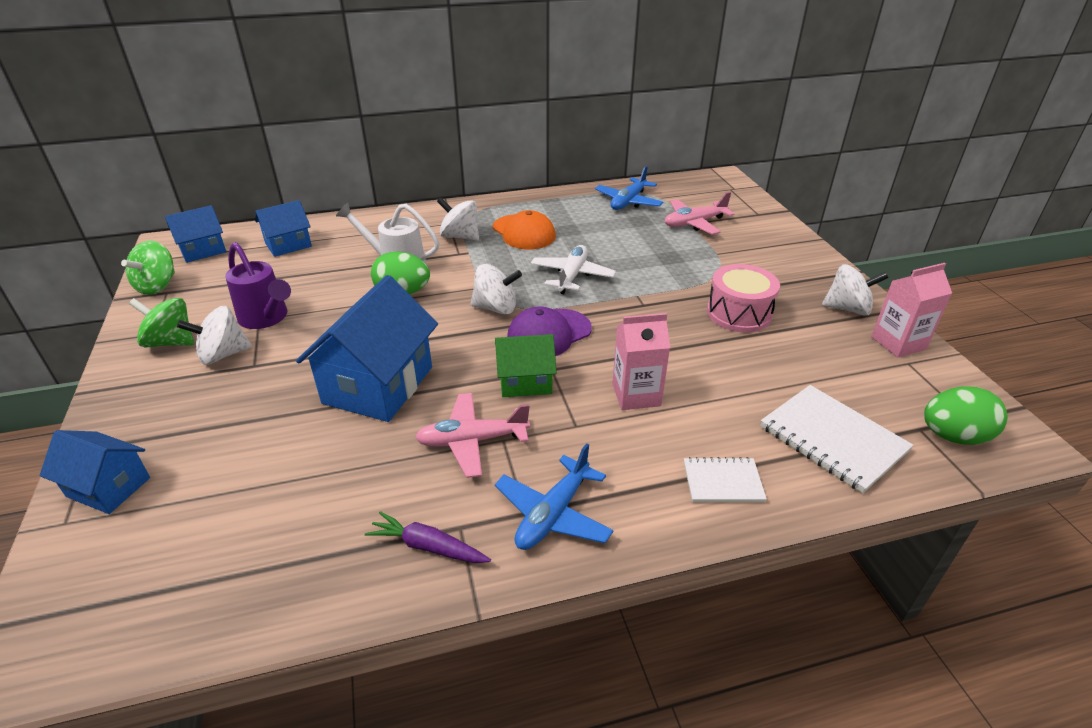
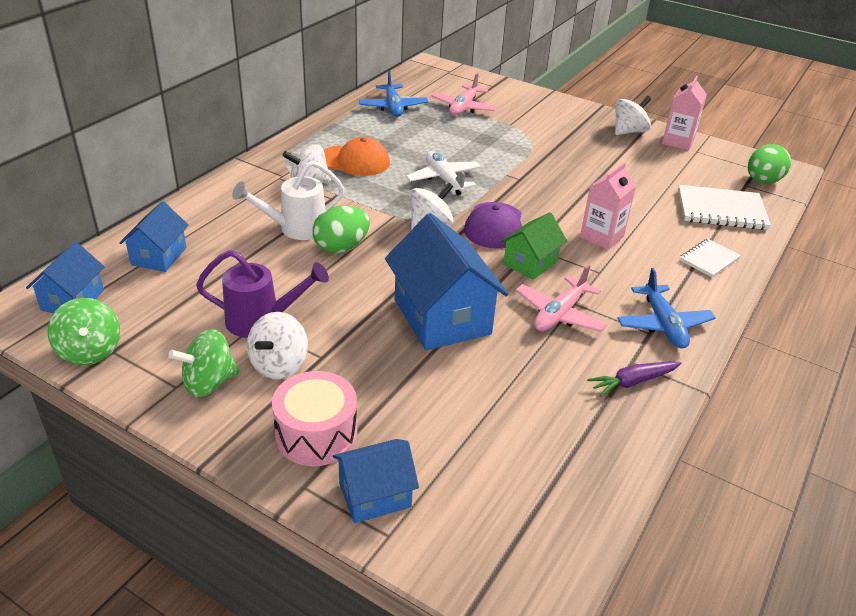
camera: 45 degrees left, 0 degrees up
(739, 313) = (580, 160): pink drum -> pink drum (316, 434)

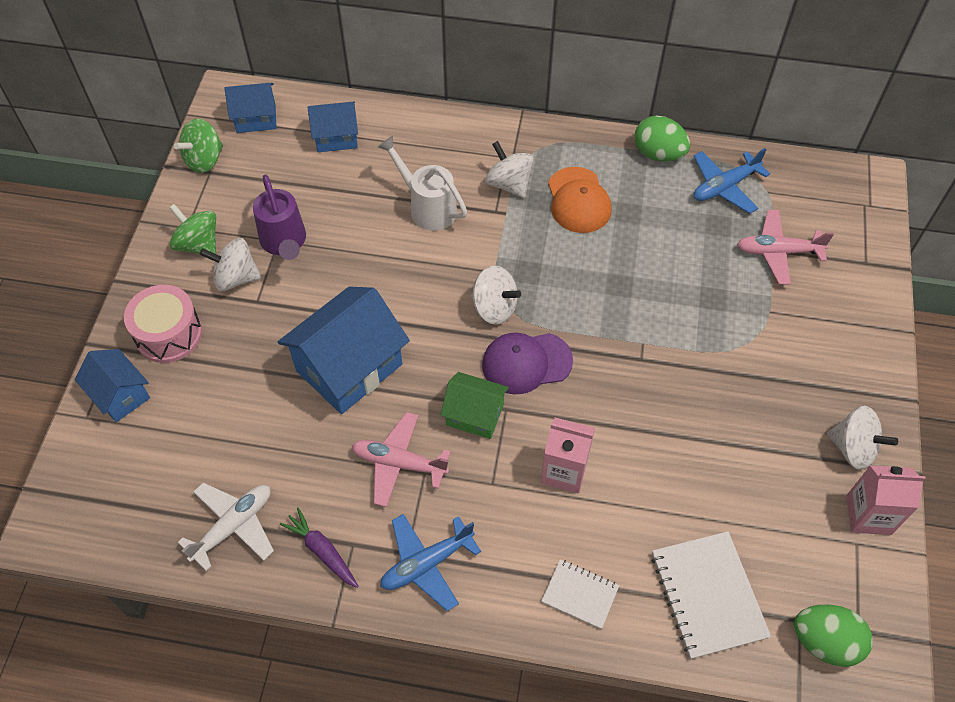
camera: 70 degrees right, 20 degrees up
(341, 247) = (417, 252): green egg -> green egg (658, 154)
(444, 179) = (592, 289): white plane -> white plane (233, 526)

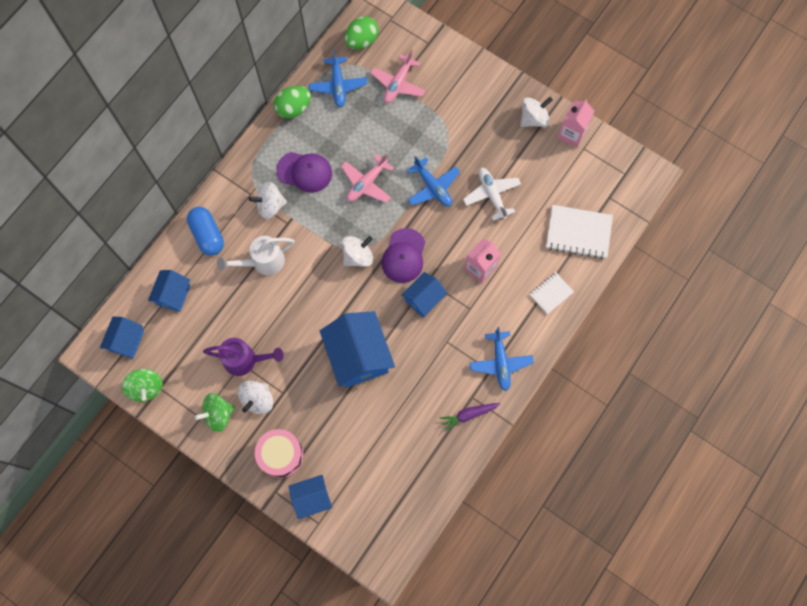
camera: 65 degrees left, 15 degrees up
(233, 526) = (431, 458): white plane -> white plane (492, 195)
(399, 463) = (434, 353): pink plane -> pink plane (366, 183)
(432, 138) = (207, 235): none -> blue capsule
(475, 415) = (423, 299): green house -> blue house
(578, 200) = (304, 172): orange cap -> purple cap
(652, 357) = (433, 187): none -> blue plane
(824, 642) = (624, 192): green egg -> green egg (362, 41)

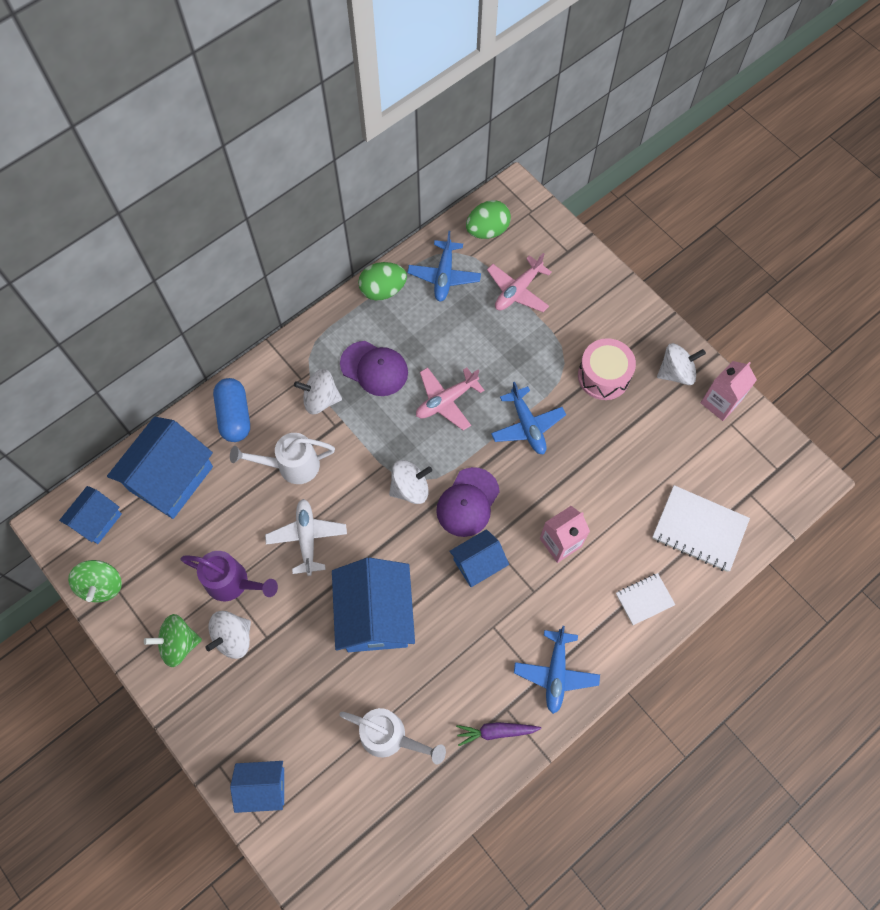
camera: 15 degrees right, 5 degrees down
(173, 295) = (171, 478): blue house -> blue house, size x1.76
(281, 455) = (240, 718): pink drum -> pink drum (603, 376)
(393, 439) = (389, 737): none -> white watering can
(492, 195) = (599, 454): white plane -> white plane (307, 538)

